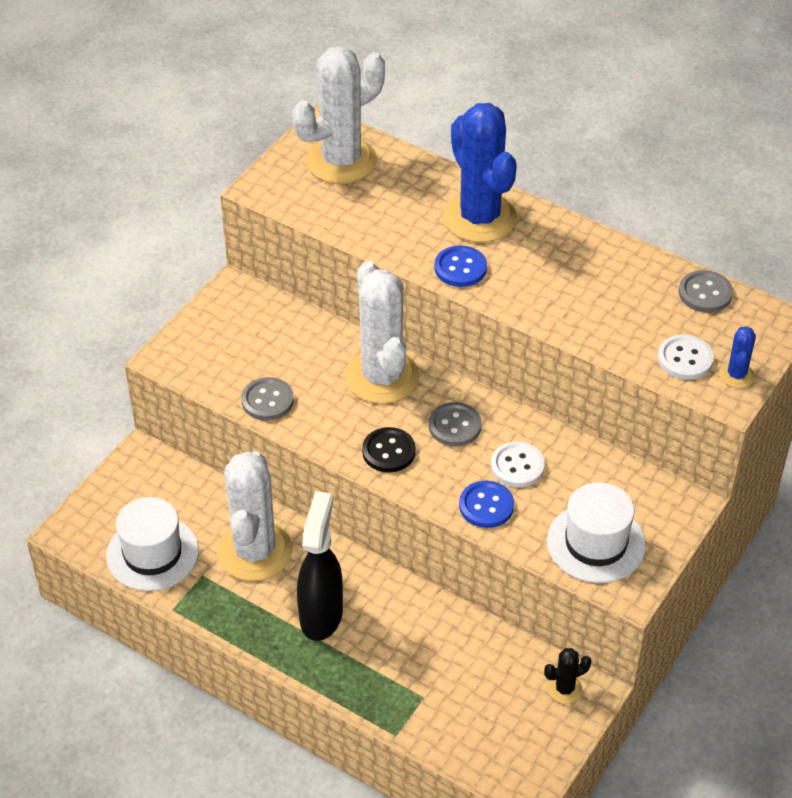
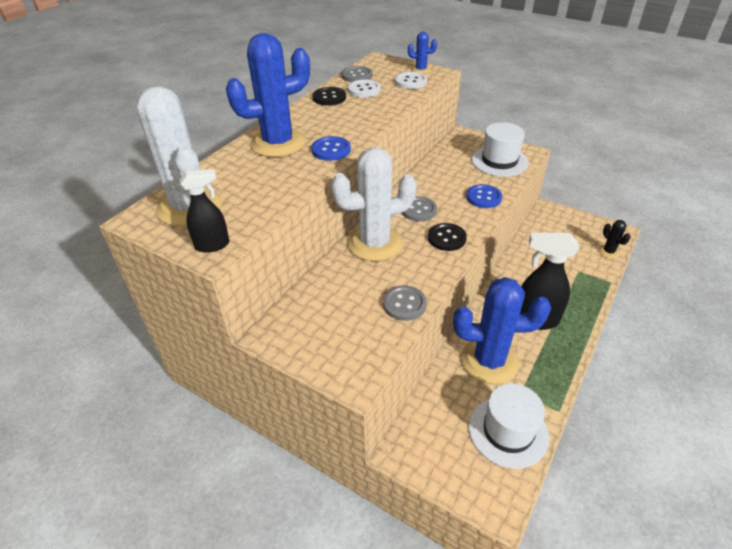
camera: 90 degrees left, 5 degrees down
(255, 551) = (489, 360): white cactus -> blue cactus
(272, 187) = (213, 245): none -> black spray bottle
(517, 466) = (448, 186): white button -> white button (364, 90)
(564, 689) = (550, 218): black cactus -> black cactus (608, 252)
(619, 262) = (329, 98): none -> black button

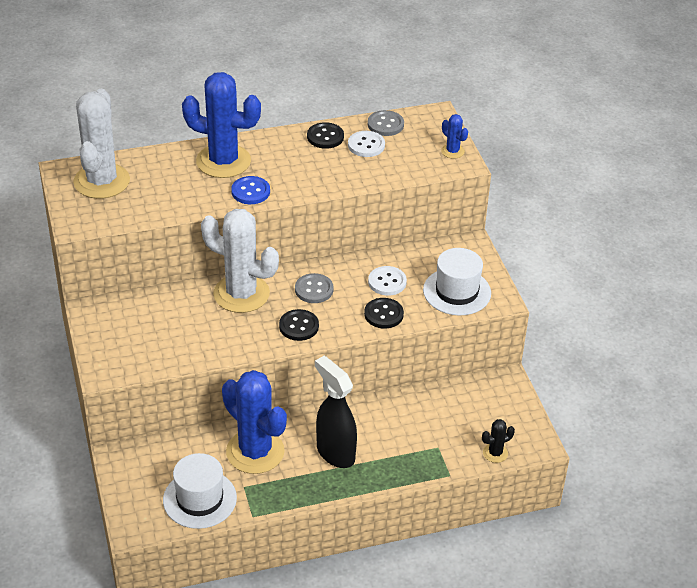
camera: 40 degrees right, 0 degrees up
(213, 245) = (82, 220): black spray bottle -> none
(404, 304) = (197, 350): grey button -> none
(410, 82) = (420, 160): white button -> white button (387, 282)
(483, 197) = (383, 314): blue button -> black button
(608, 252) = (495, 453): black cactus -> black cactus turned 45 degrees clockwise

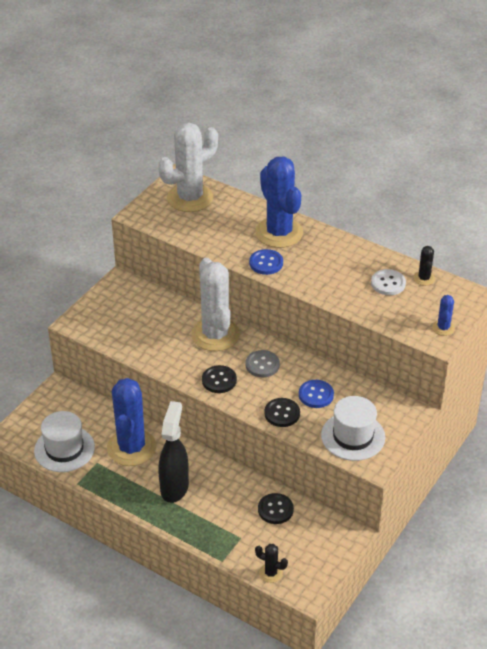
camera: 50 degrees right, 0 degrees up
(325, 137) = (369, 260): black button -> black button (275, 509)
(385, 124) = (424, 278): grey button -> black cactus
(387, 282) = (316, 395): white button -> blue button

